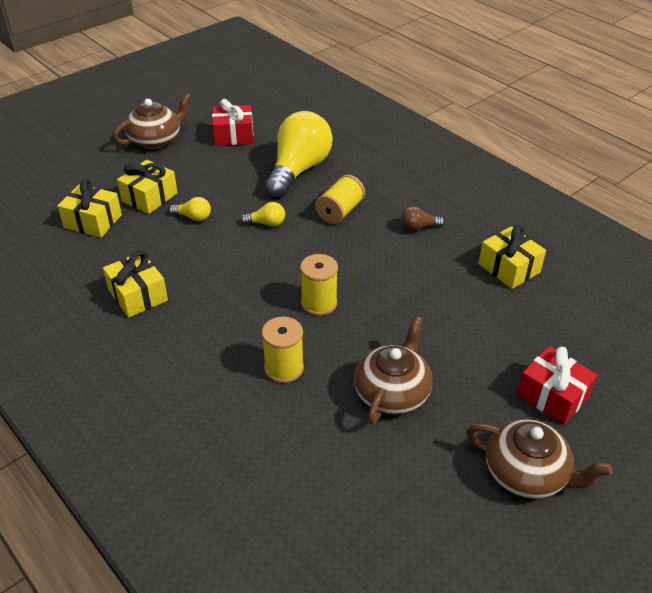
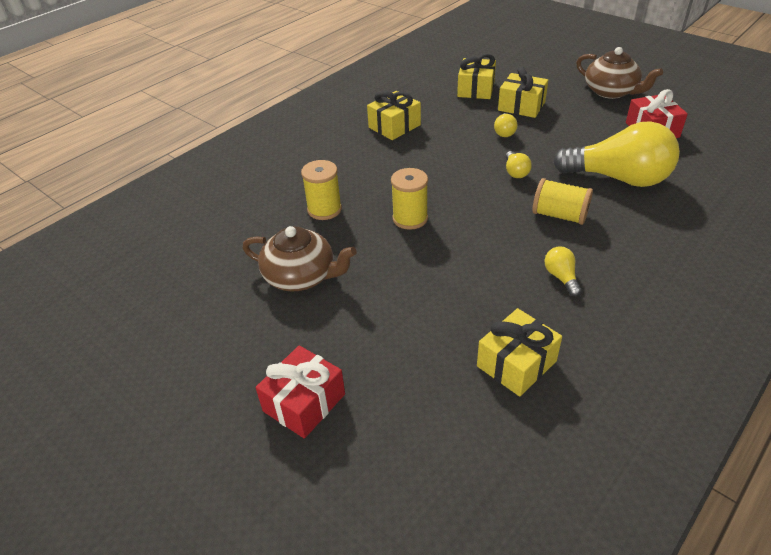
camera: 85 degrees right, 0 degrees up
(418, 227) = (561, 277): brown light bulb -> yellow light bulb
(527, 474) = (202, 377): brown teapot -> none

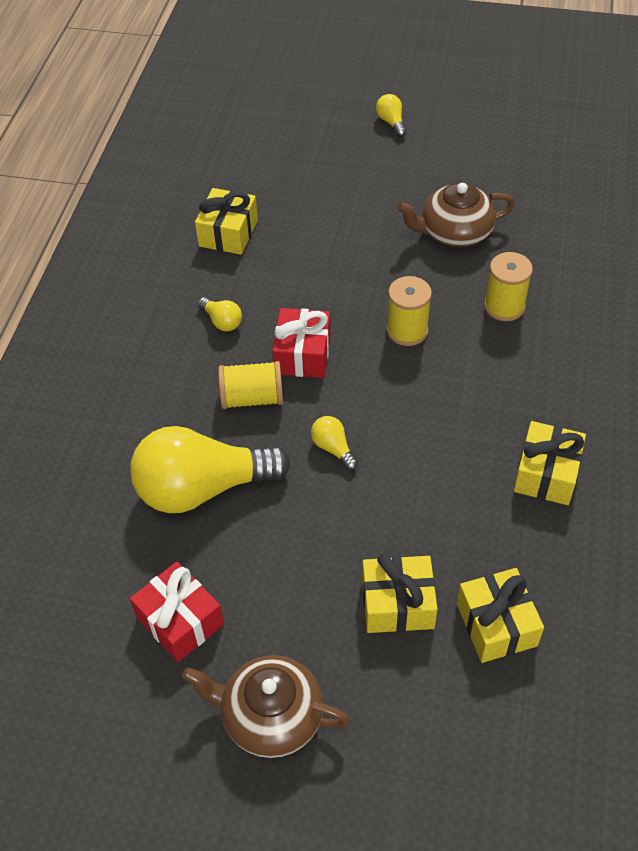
camera: 150 degrees right, 10 degrees up
(304, 402) = (362, 154): red gift -> red gift (302, 354)
(504, 132) = (388, 525): yellow light bulb -> yellow light bulb (391, 122)

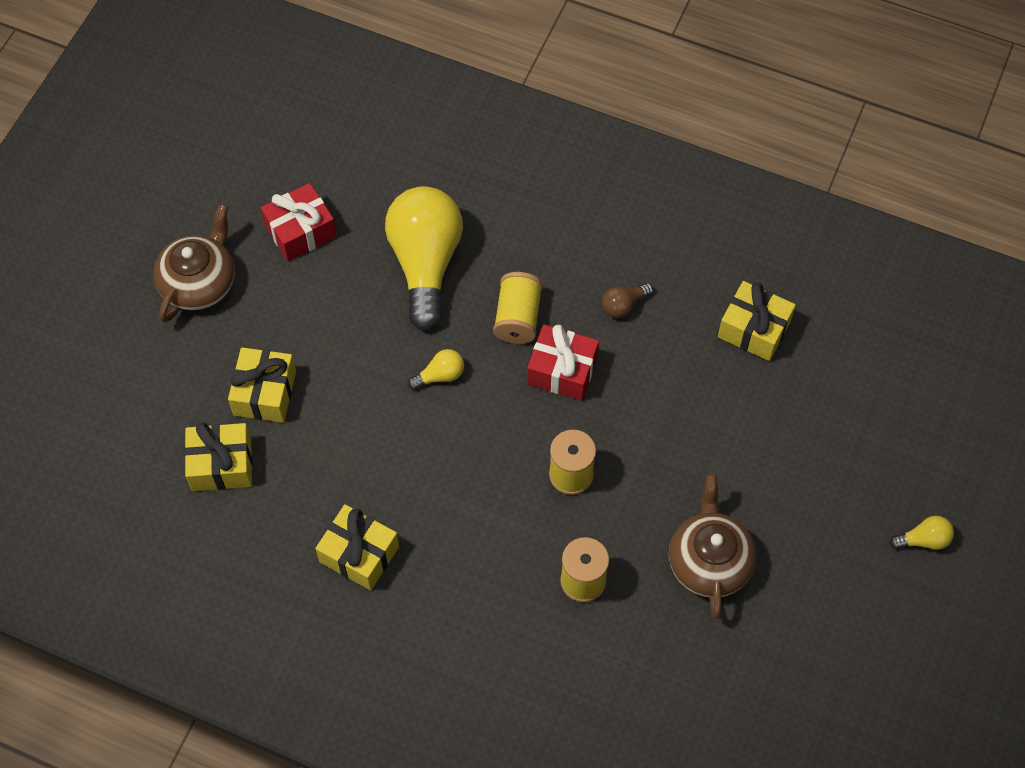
camera: 100 degrees right, 10 degrees up
(222, 321) = (624, 305): yellow light bulb -> brown light bulb

